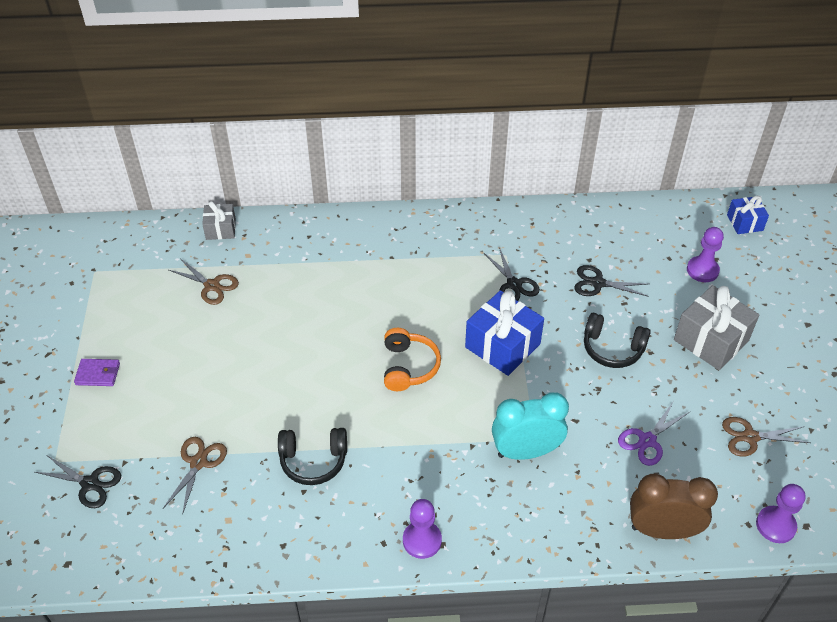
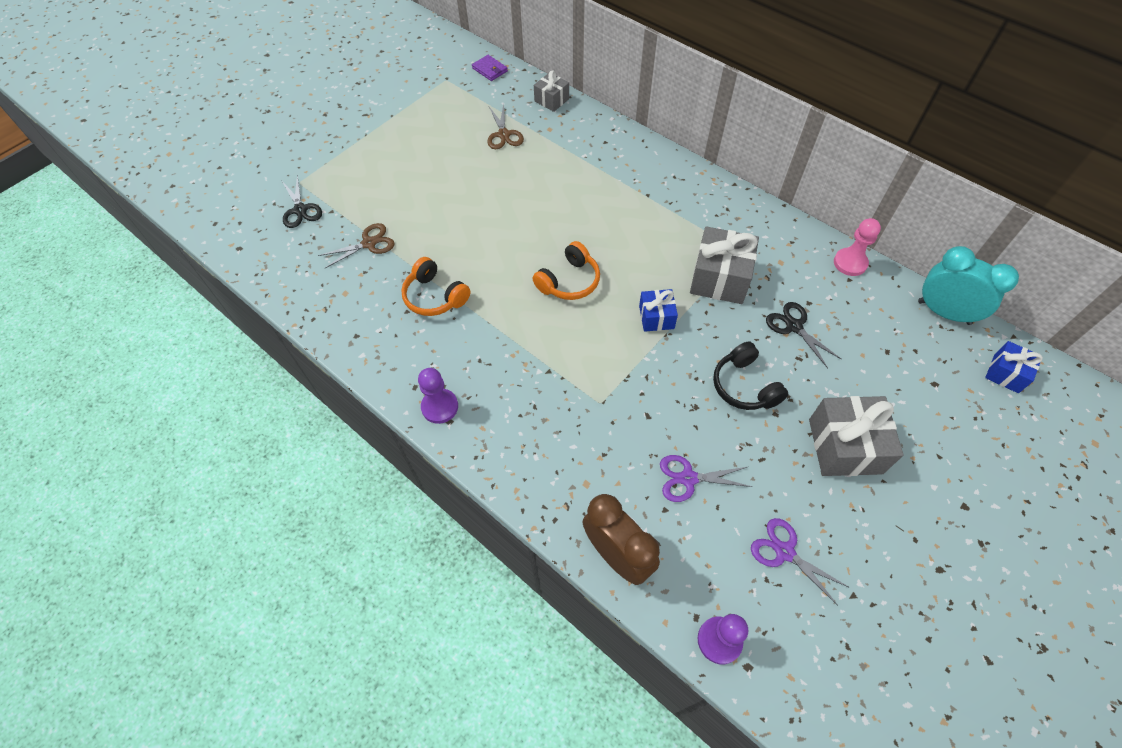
camera: 45 degrees right, 10 degrees up
(98, 374) = (377, 146): purple wallet -> purple wallet (489, 70)
(313, 461) = (435, 296): black headphones -> orange headphones
(502, 345) = (656, 317): blue gift -> blue gift, size x0.57
(514, 284) = (720, 278): black scissors -> grey gift
(526, 452) = (582, 407): turquoise clock -> turquoise clock (944, 312)
(584, 212) = (850, 263): none -> pink pawn
(702, 270) = (908, 384): purple pawn -> none
(750, 437) = (784, 552): brown scissors -> purple scissors

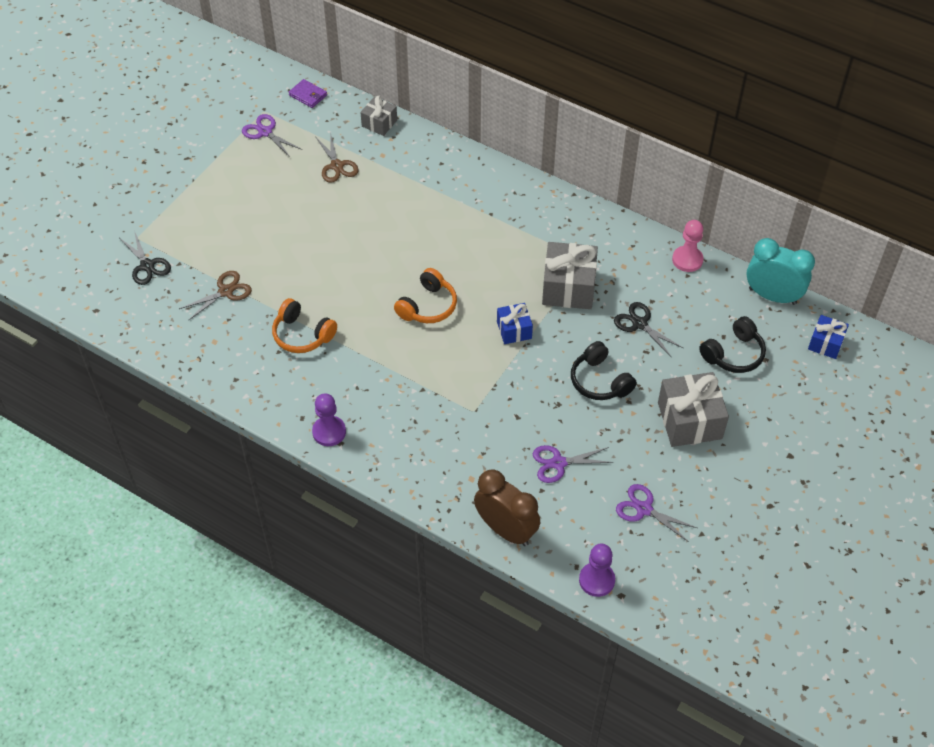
camera: 10 degrees left, 5 degrees down
(443, 98) = (265, 132): none -> purple scissors
(898, 373) = (733, 354): none -> black headphones

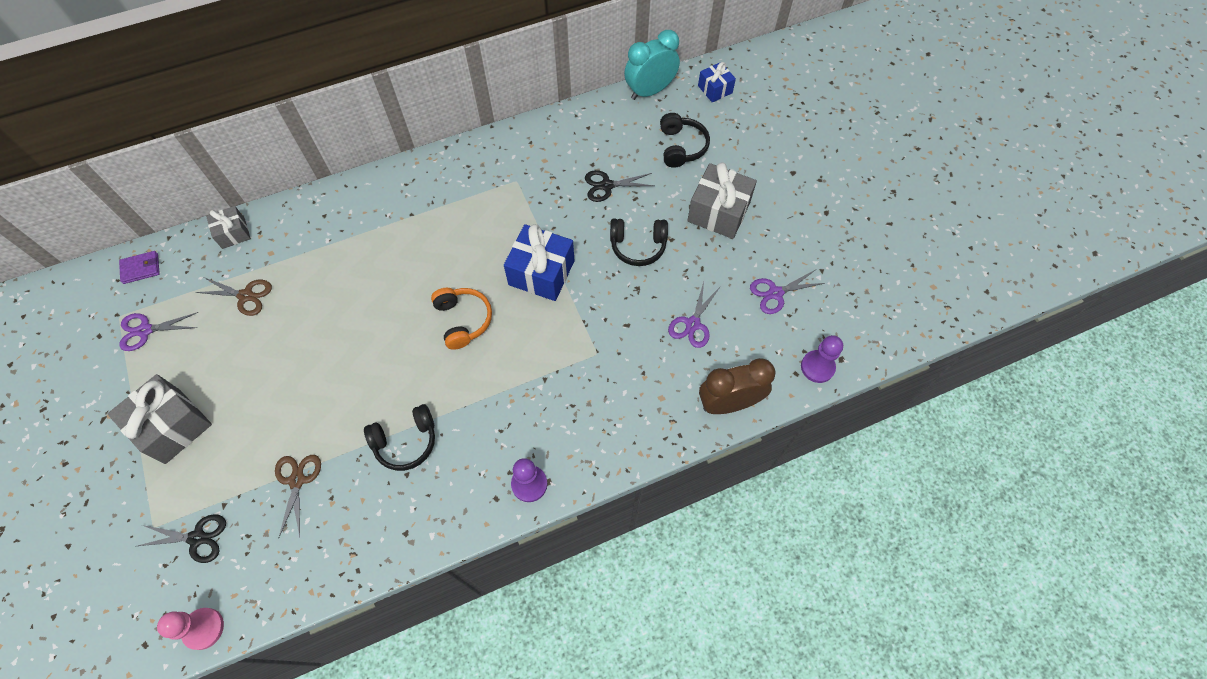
camera: 55 degrees left, 10 degrees up
(302, 335) = (406, 442): orange headphones -> black headphones
(514, 330) = (541, 273): blue gift -> blue gift, size x1.75
(568, 287) = (533, 209): grey gift -> grey gift (173, 426)
(687, 260) = (574, 118): pink pawn -> pink pawn (203, 628)

